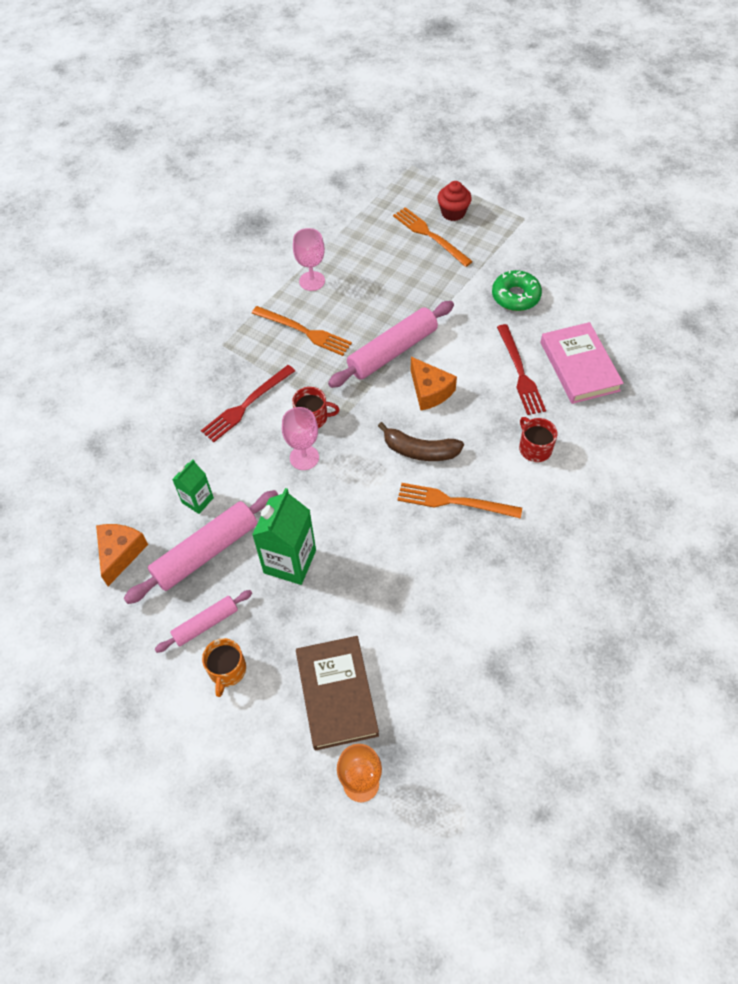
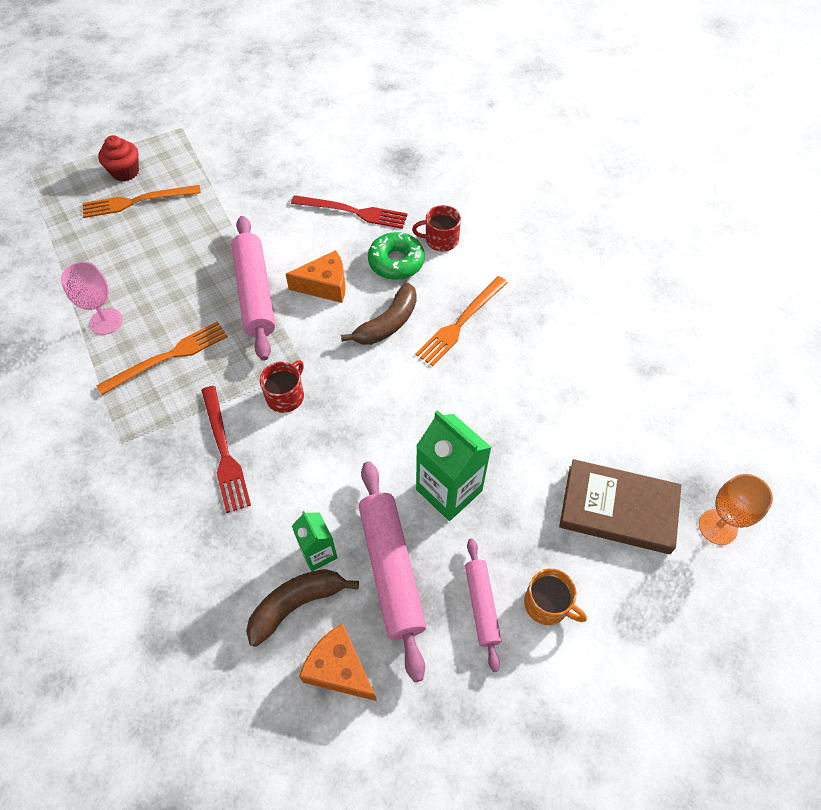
camera: 65 degrees left, 0 degrees up
(154, 506) = (297, 604): none -> brown banana
(304, 457) = (331, 424): pink goblet -> none
(515, 296) = (266, 175): green donut -> green donut (396, 262)
(579, 366) = (376, 171): pink book -> none

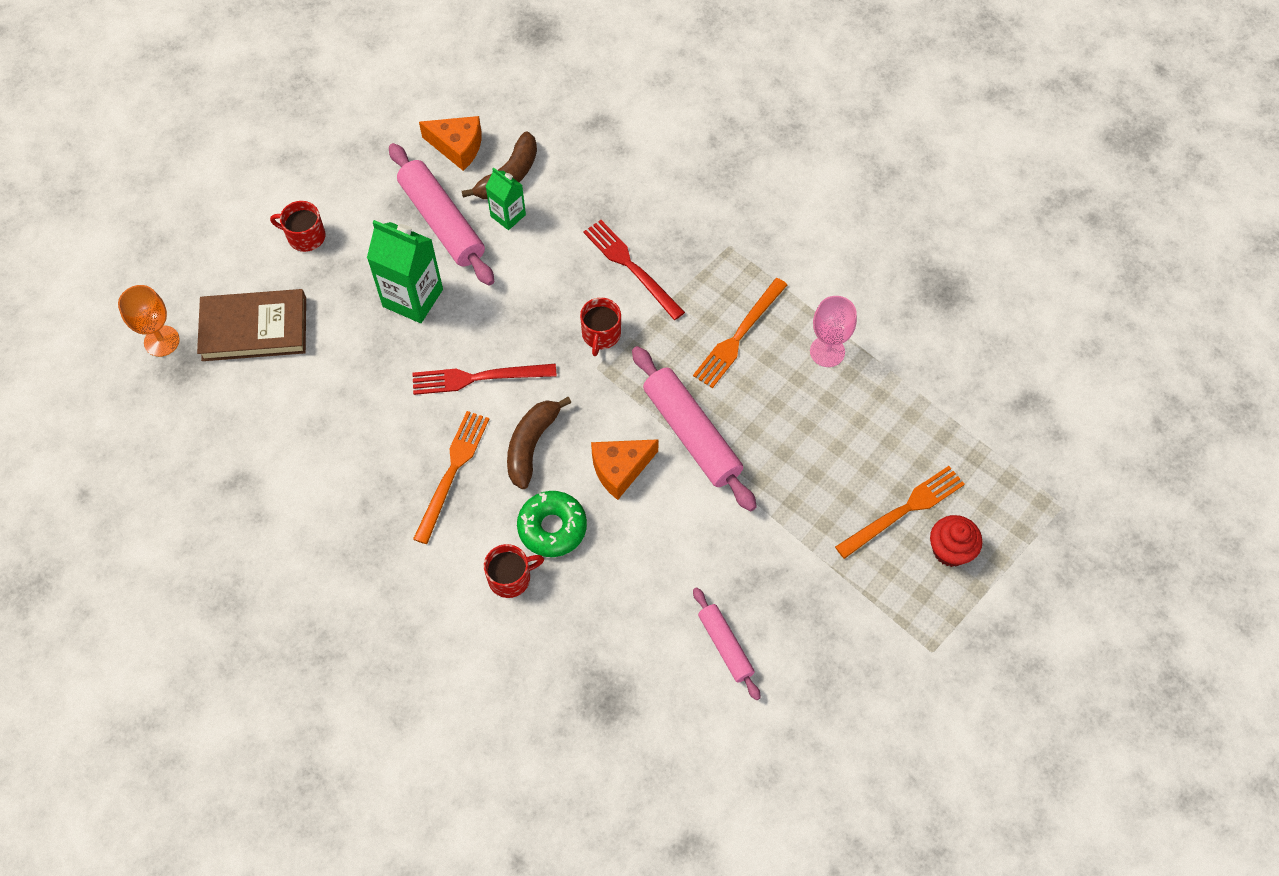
camera: 160 degrees right, 5 degrees up
(353, 212) = (633, 584): red fork -> red fork (478, 378)
(481, 605) = (359, 219): pink rolling pin -> pink rolling pin (725, 646)
(547, 604) = (305, 236): orange mug -> red mug

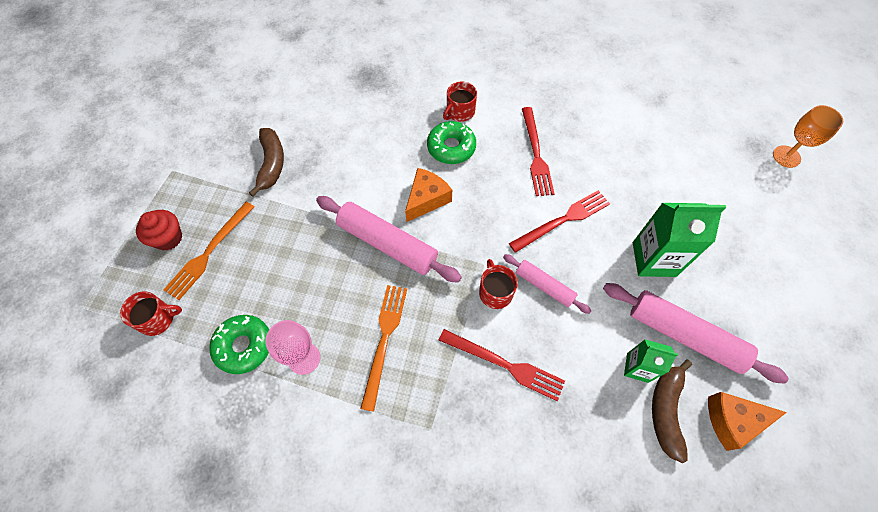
camera: 155 degrees right, 0 degrees up
(254, 329) = (738, 189): brown book -> none
(305, 236) = (773, 273): red mug -> red mug (158, 319)
(452, 472) = (536, 154): orange fork -> red fork
(531, 445) = (496, 191): brown banana -> brown banana (271, 164)
(725, 646) = (309, 125): pink rolling pin -> pink rolling pin (544, 286)
(886, 388) = (244, 346): none -> green donut

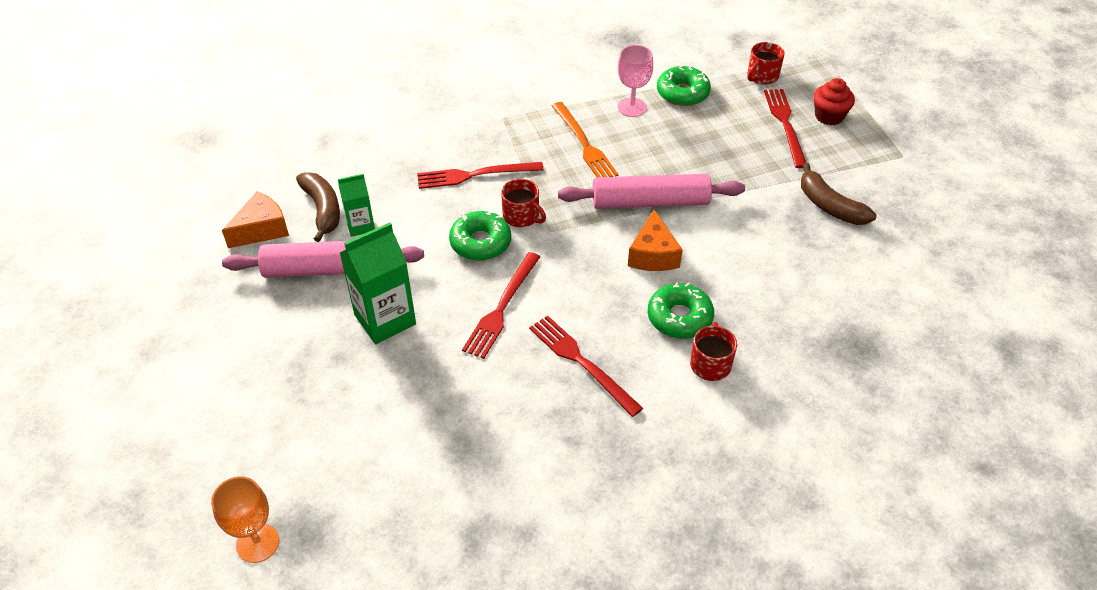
camera: 145 degrees right, 15 degrees down
(209, 252) = (785, 124): orange fork -> red fork
(544, 286) = (480, 242): pink rolling pin -> green donut

